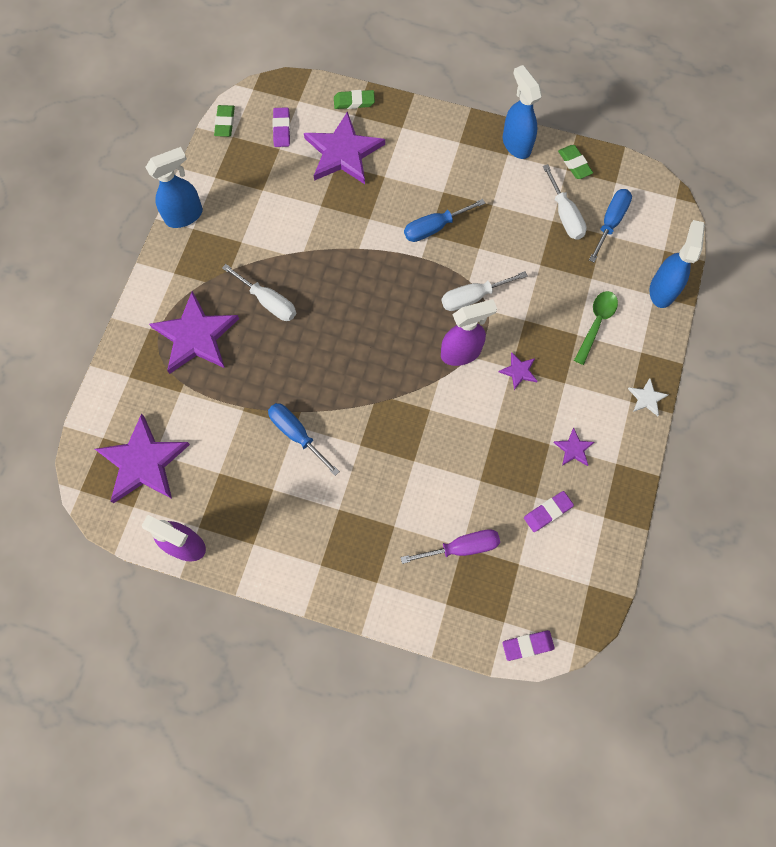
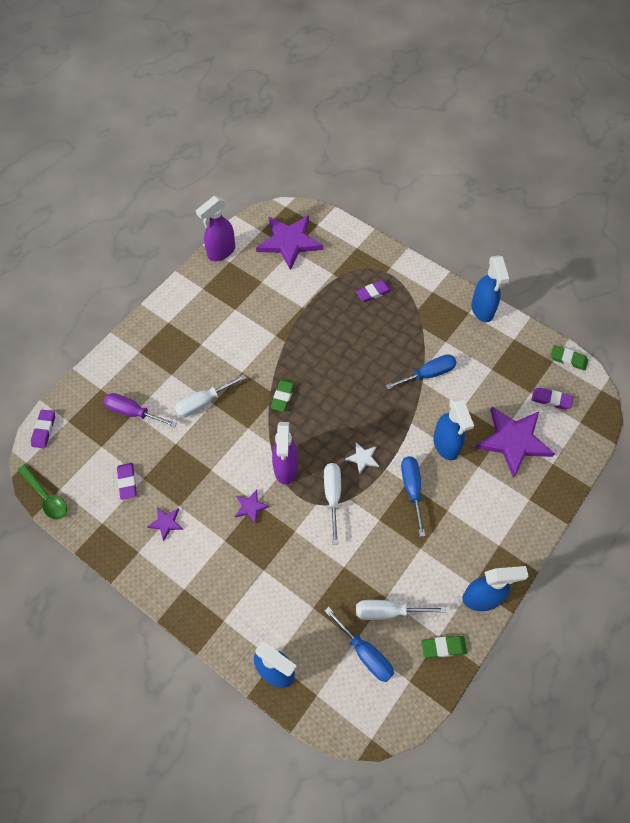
camera: 110 degrees right, 10 degrees down
(196, 336) = (373, 293): purple star -> purple eraser
(268, 302) = (384, 345): white screwdriver -> white screwdriver (203, 403)
(297, 434) = (268, 334): blue screwdriver -> blue screwdriver (428, 374)
(354, 102) = (568, 467): green eraser -> green eraser (283, 396)
(372, 210) = (446, 445): none -> blue spray bottle
(462, 547) = (133, 412): purple screwdriver -> purple screwdriver turned 105 degrees clockwise
(596, 323) = (267, 591): green spoon -> green spoon (46, 496)
(646, 398) = (180, 604): white star -> white star (363, 458)

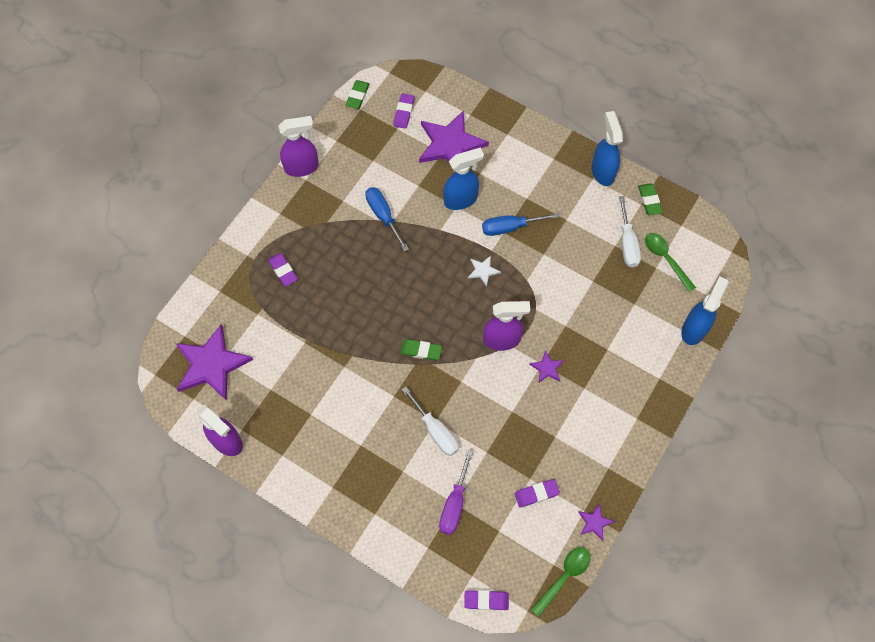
camera: 95 degrees left, 5 degrees up
(166, 523) = (575, 446): purple star -> purple star (594, 522)
(332, 496) = (526, 295): white screwdriver -> none
(365, 653) = (666, 259): blue screwdriver -> green spoon
(482, 310) = (302, 167): blue spray bottle -> purple spray bottle

